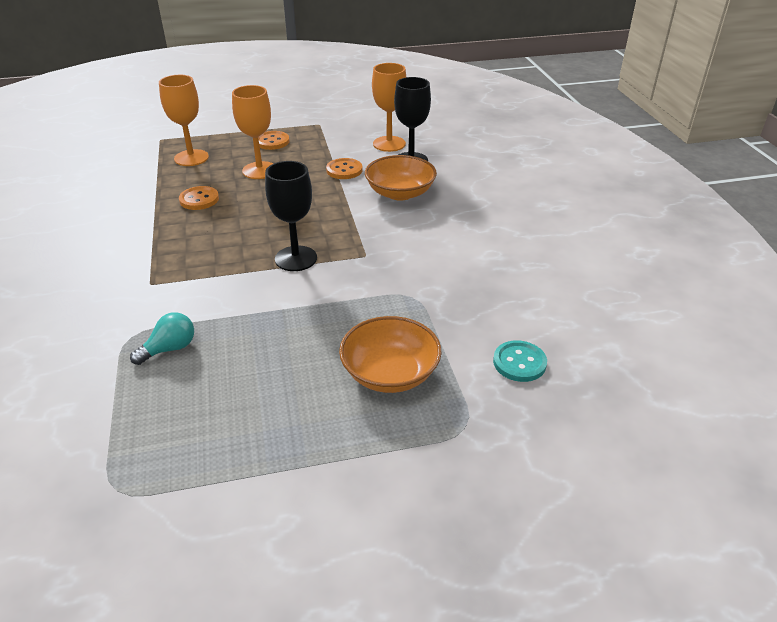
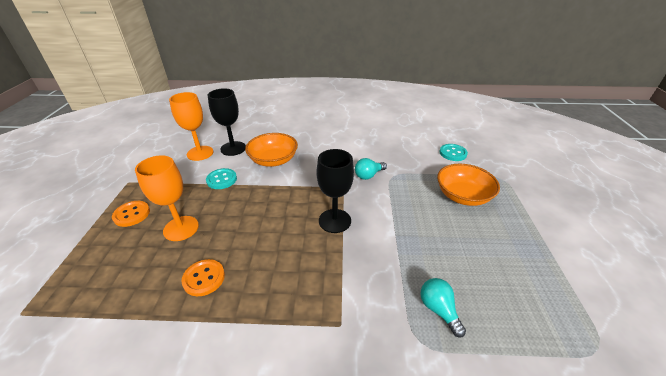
camera: 75 degrees left, 0 degrees up
(191, 158) = (104, 281): orange goblet -> none
(344, 170) = (221, 179): orange button -> turquoise button
(402, 274) = (368, 175): none -> turquoise light bulb

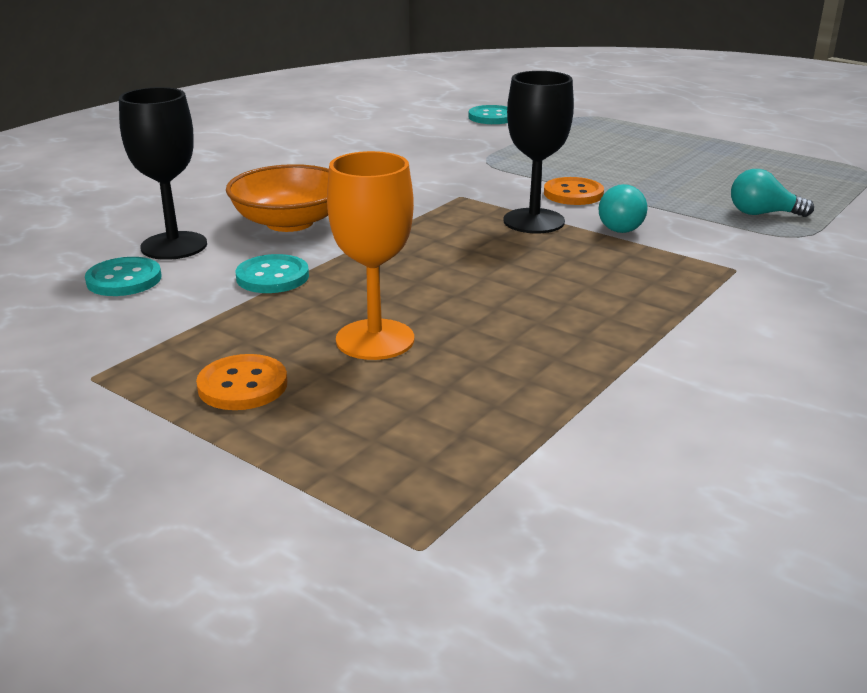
camera: 55 degrees left, 10 degrees down
(200, 153) = (124, 279): orange goblet -> turquoise button
(204, 278) = (543, 340): orange button -> orange button (573, 194)
(368, 175) = (459, 173): turquoise light bulb -> turquoise light bulb (618, 226)
(463, 196) = (589, 142): orange bowl -> none

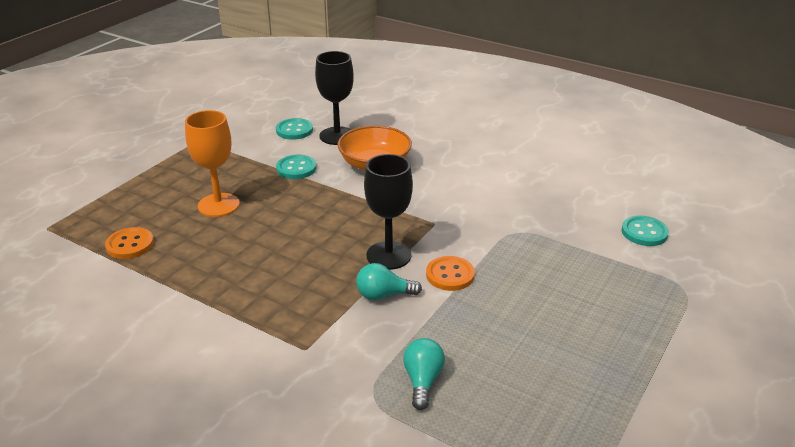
camera: 85 degrees right, 5 degrees up
(242, 385) = (181, 175): orange button -> orange button (130, 245)

